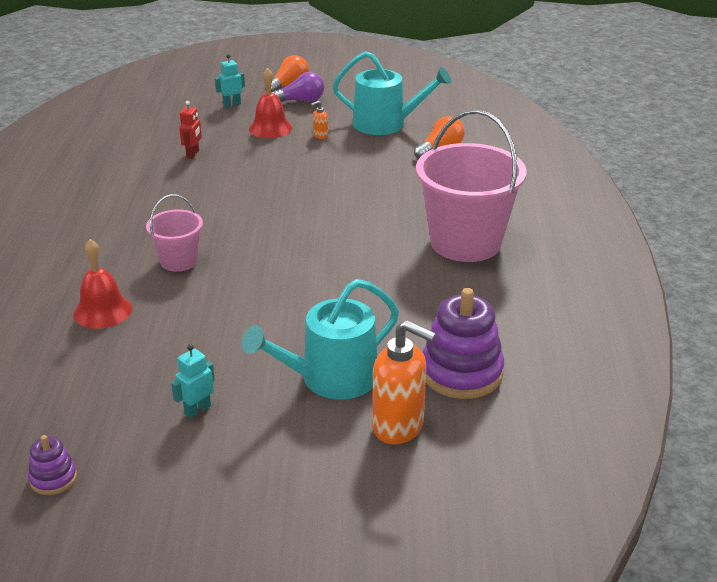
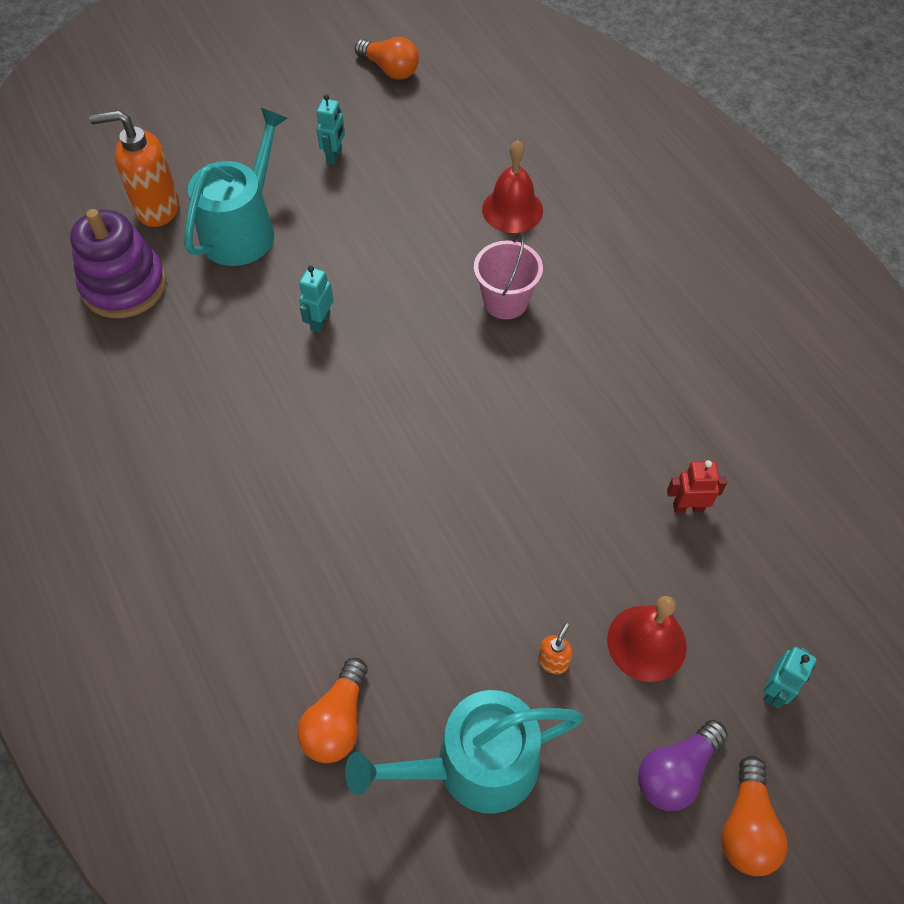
camera: 150 degrees right, 25 degrees up
(53, 478) = (390, 69): purple stacking toy -> orange light bulb
(193, 154) = (688, 507): red robot -> red robot turned 105 degrees clockwise
(319, 295) = (320, 321): none -> turquoise robot
(465, 242) = (197, 488): pink bucket -> none

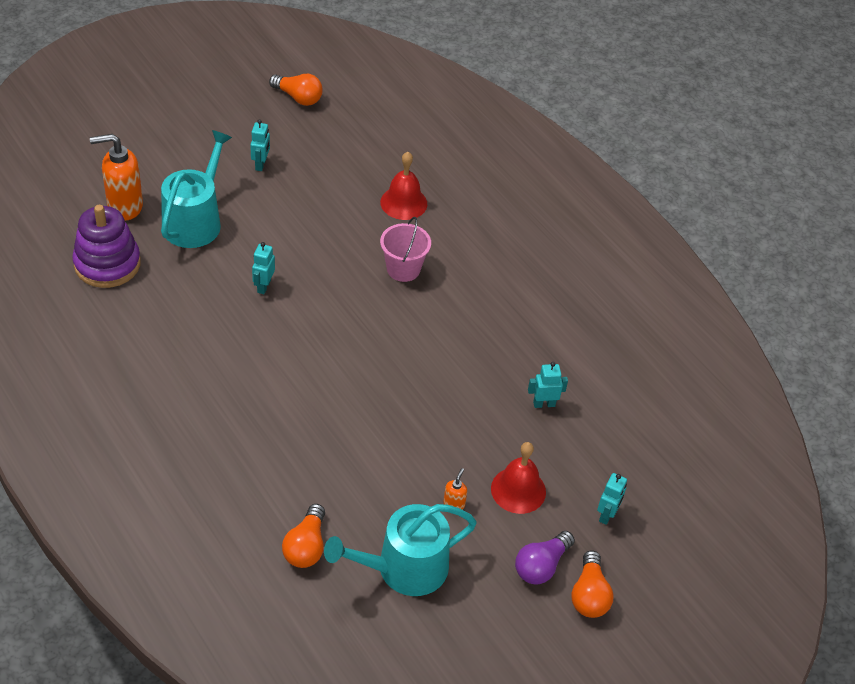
camera: 10 degrees left, 10 degrees down
(688, 507) = (544, 404): red robot -> turquoise robot

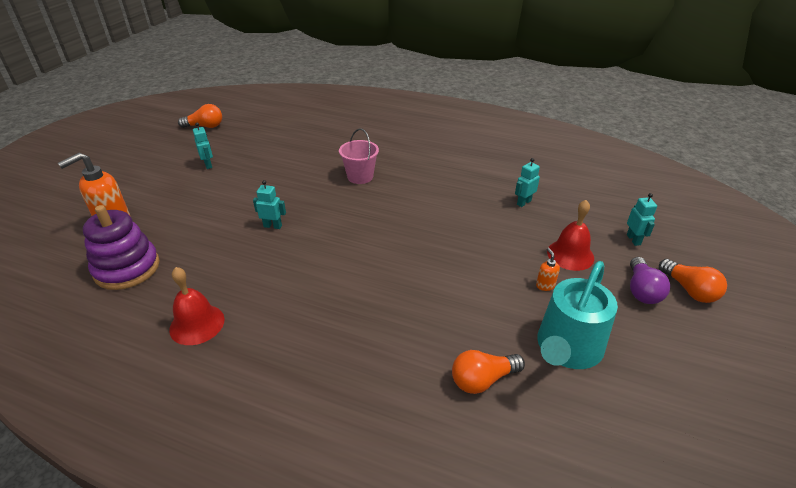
camera: 30 degrees left, 10 degrees down
(195, 221) = (184, 212): turquoise watering can -> none
(263, 286) = (273, 226): turquoise robot -> turquoise robot turned 120 degrees clockwise
(306, 546) = (483, 380): orange light bulb -> orange light bulb turned 90 degrees clockwise
(403, 203) = (325, 147): red bell -> red bell (197, 324)

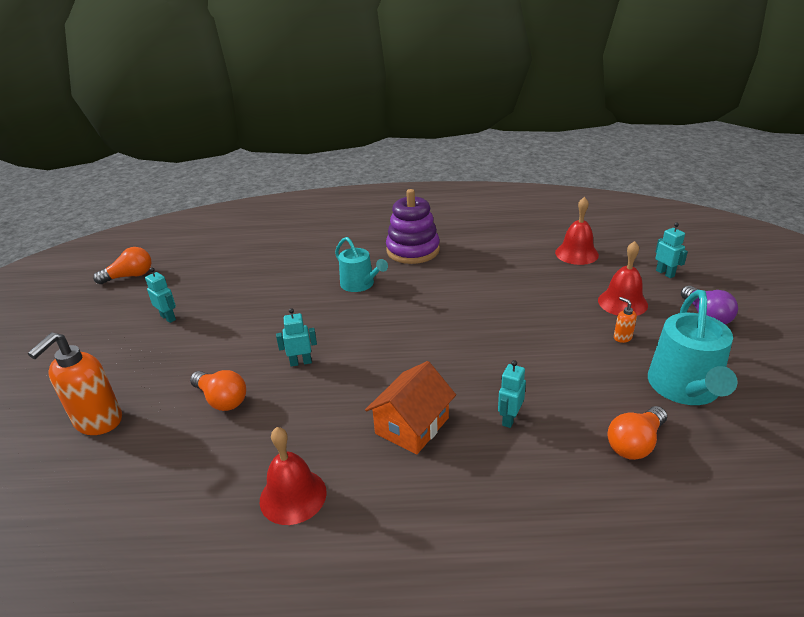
camera: 20 degrees left, 5 degrees down
(127, 268) = (152, 464): purple stacking toy -> purple stacking toy (413, 250)
(316, 301) = (412, 425): none -> orange house
(360, 176) = (360, 284): pink bucket -> turquoise watering can
(523, 202) = (544, 266): turquoise robot -> turquoise robot (509, 418)
(562, 199) = (576, 253): none -> red bell
(689, 290) = (742, 303): orange light bulb -> orange light bulb (222, 399)

